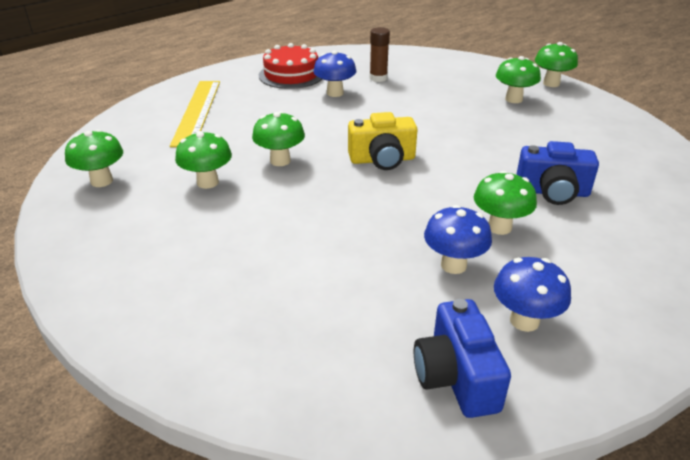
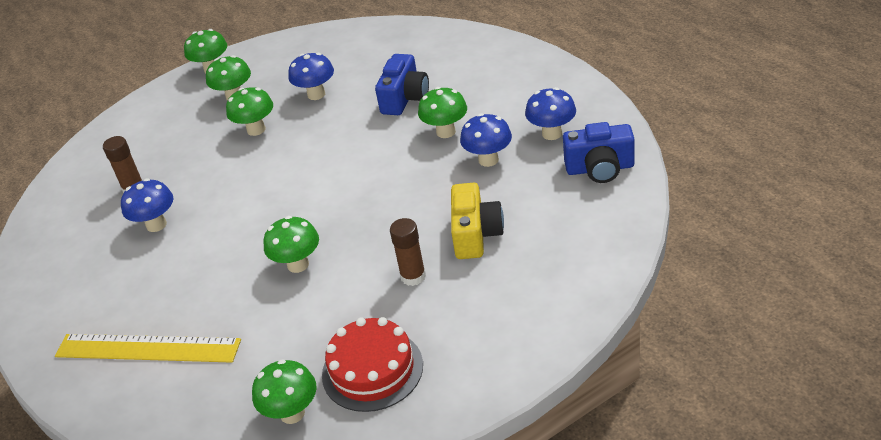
camera: 75 degrees left, 5 degrees up
(207, 182) = (323, 318): green mushroom -> green mushroom (256, 130)
(254, 227) = (413, 276): none -> brown glue stick
(291, 75) = (82, 265): red cake -> red cake (372, 370)
(382, 160) = (321, 191): yellow camera -> yellow camera (476, 234)
(536, 138) = (316, 94): none -> blue mushroom

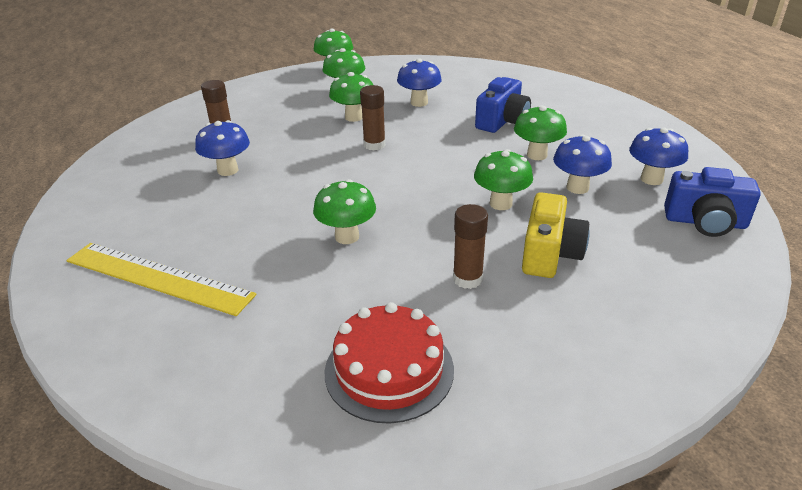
camera: 10 degrees right, 5 degrees down
(288, 159) = (374, 145): none -> brown glue stick
(292, 413) = (275, 394): green mushroom -> green mushroom (500, 204)

